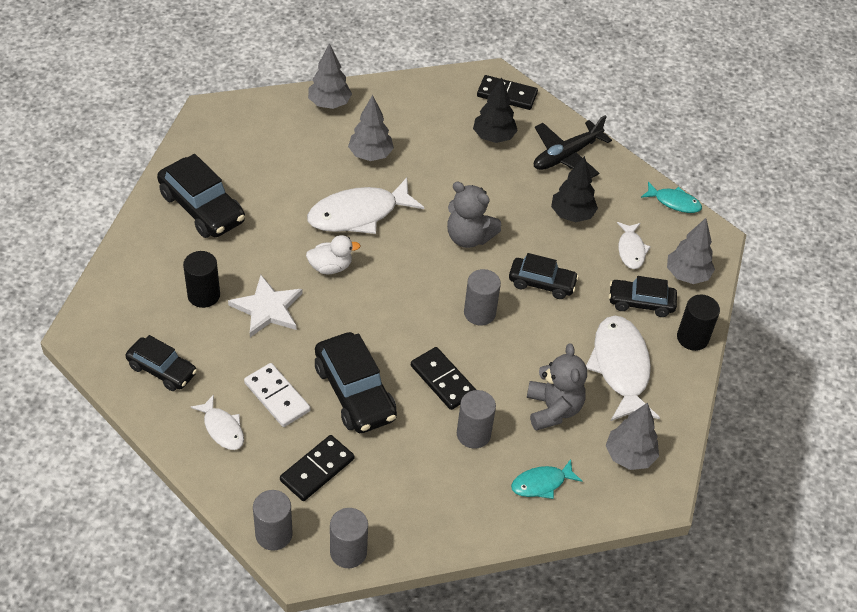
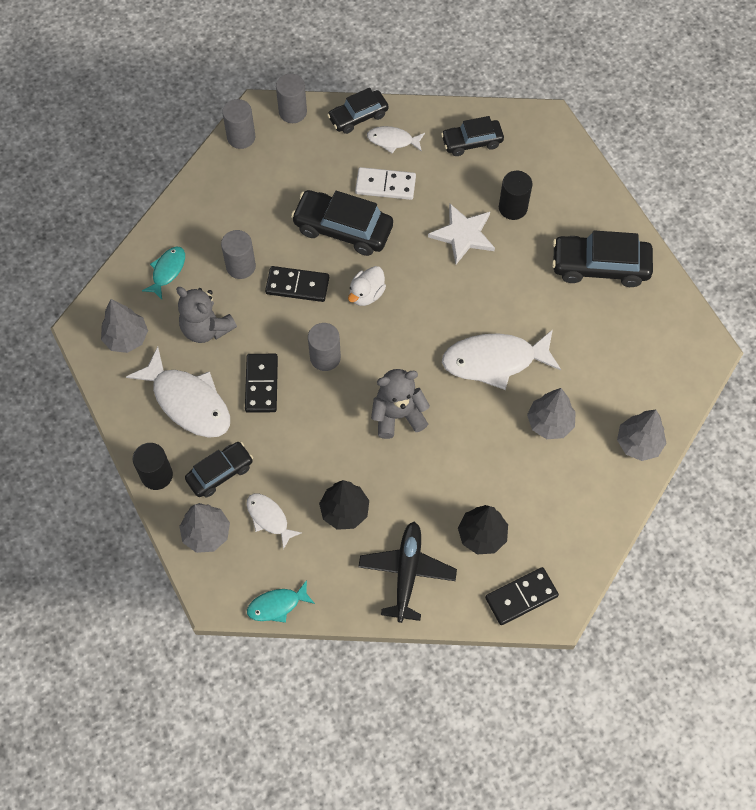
camera: 140 degrees right, 15 degrees up
(317, 469) = (310, 165): black domino -> black domino (262, 384)
(330, 267) = (462, 301): white duck -> white duck (366, 294)
(358, 214) = (494, 361): white fish -> white fish turned 120 degrees counterclockwise
(542, 283) = (306, 423): black car -> black car (358, 116)

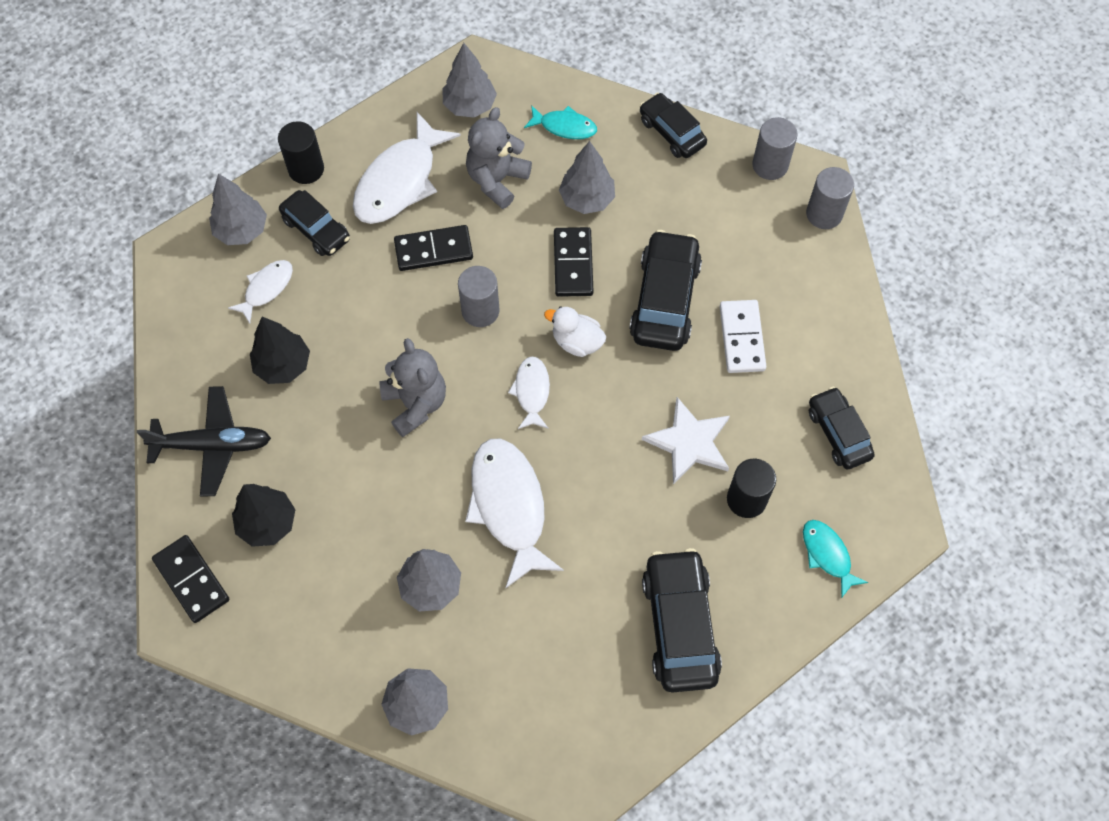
camera: 80 degrees right, 0 degrees up
(241, 266) = (587, 199): grey cylinder -> grey tree
(277, 605) = (163, 315): turquoise fish -> turquoise fish (827, 555)
(358, 116) = (839, 289): black car -> black car (672, 132)
(392, 140) = (813, 336): white fish -> white fish (531, 391)

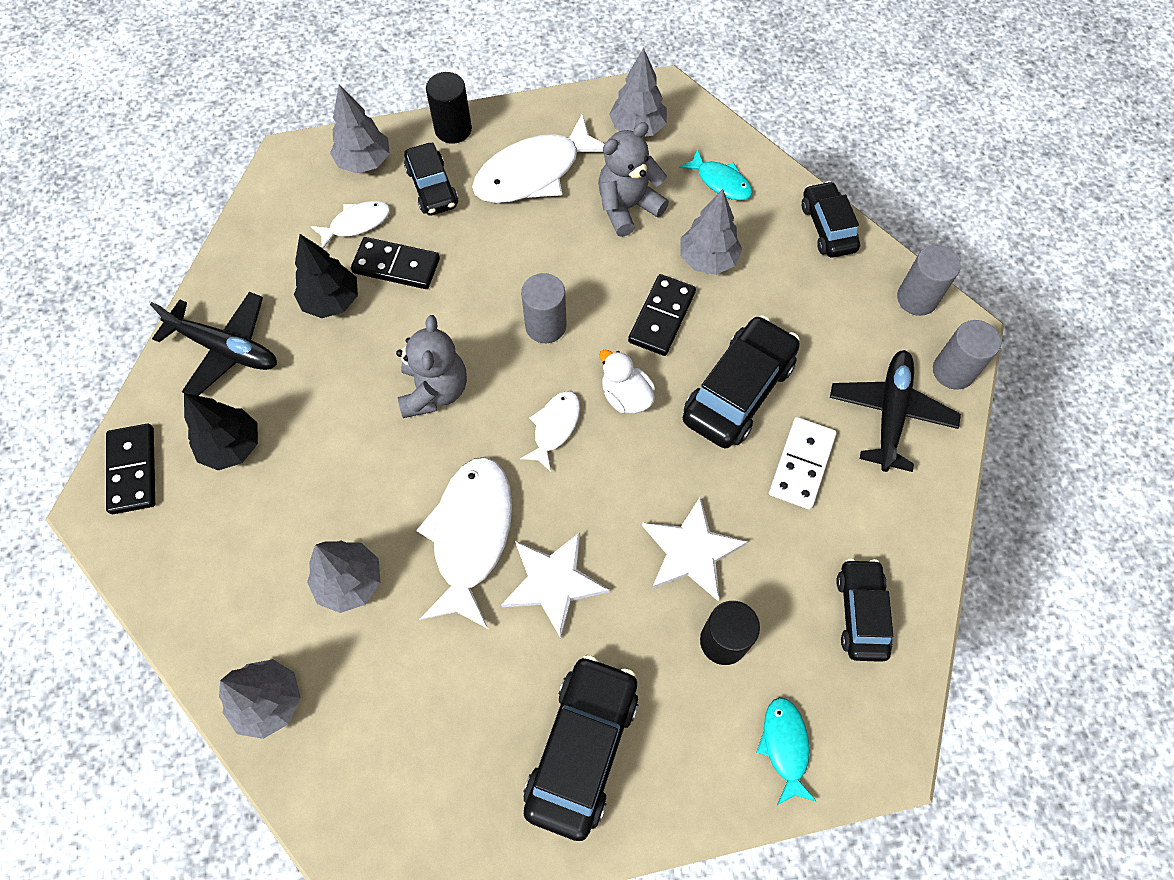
camera: 25 degrees right, 0 degrees up
(433, 250) = (531, 250): black domino -> black domino (396, 266)
(594, 514) = (553, 582): none -> white star
(791, 268) = (890, 413): none -> black plane

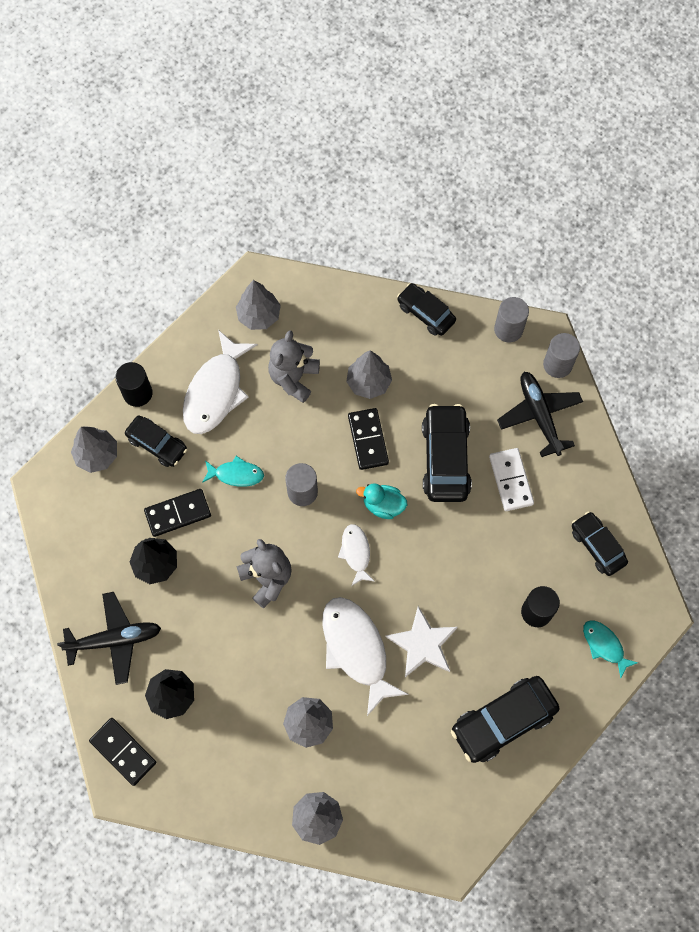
camera: 35 degrees left, 5 degrees up
(356, 223) = (128, 502): white fish -> none
(582, 748) = (503, 721): black car -> black car turned 105 degrees counterclockwise
(626, 396) = (383, 505): white duck -> turquoise duck
(691, 551) = (485, 573): white star -> none
(720, 182) = (339, 322): turquoise fish -> turquoise fish (236, 474)

